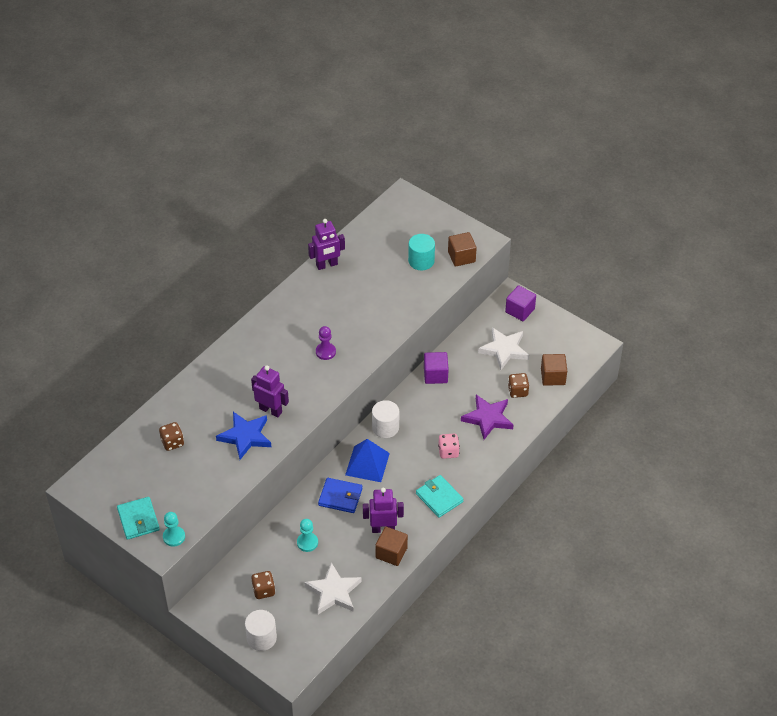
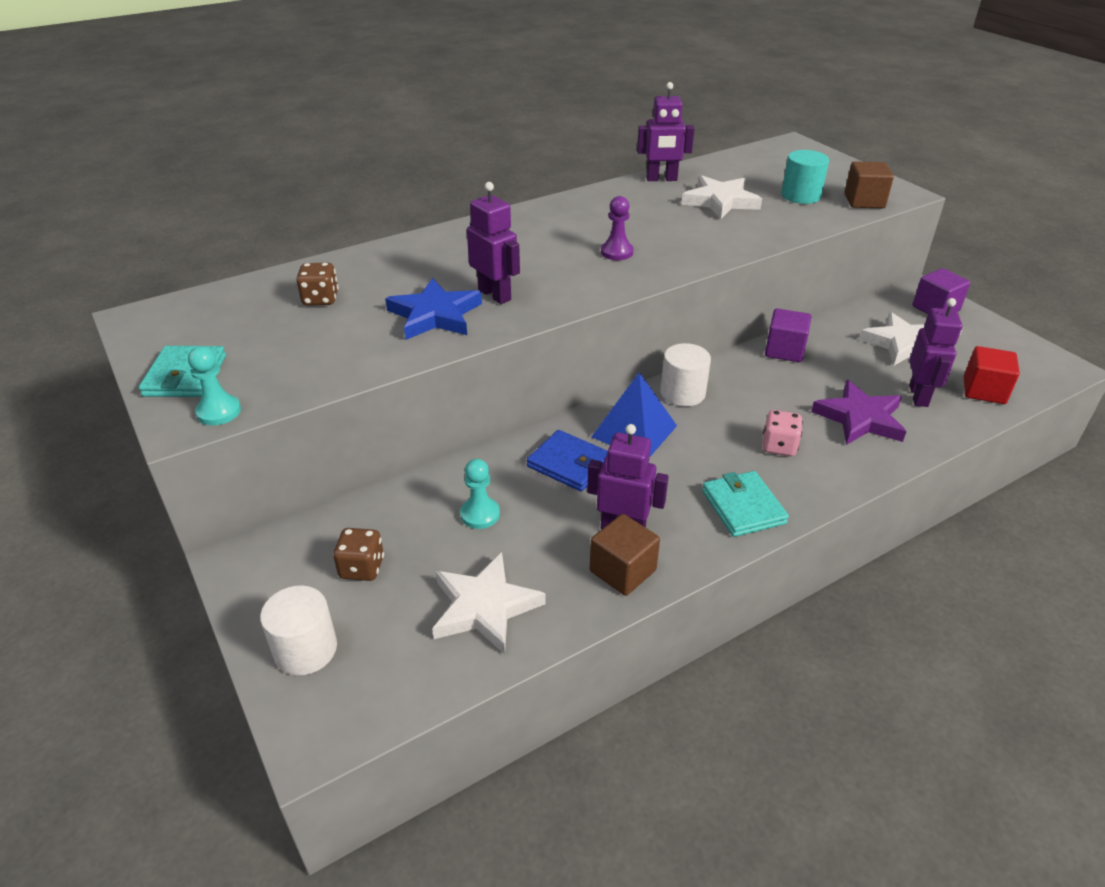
camera: 20 degrees right, 10 degrees down
(372, 281) = (720, 201): none -> white star
(517, 391) = (919, 396): brown dice -> purple robot
(553, 377) = (984, 390): brown cube -> red cube

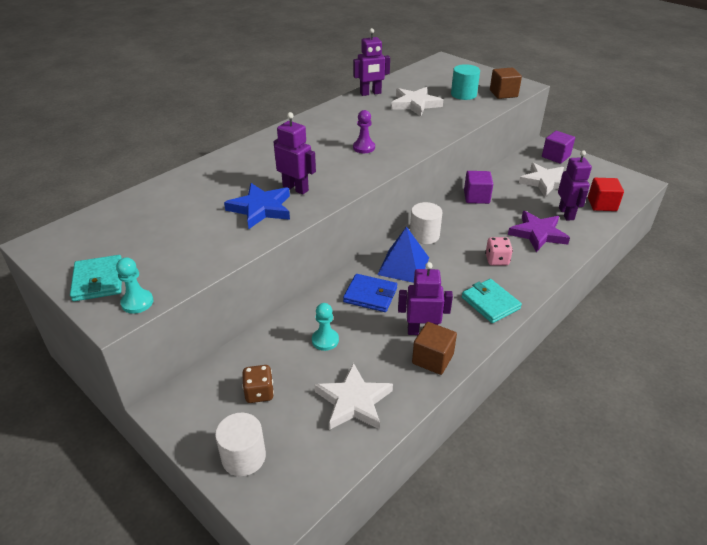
camera: 15 degrees left, 0 degrees up
(320, 299) = (173, 209): brown dice -> none

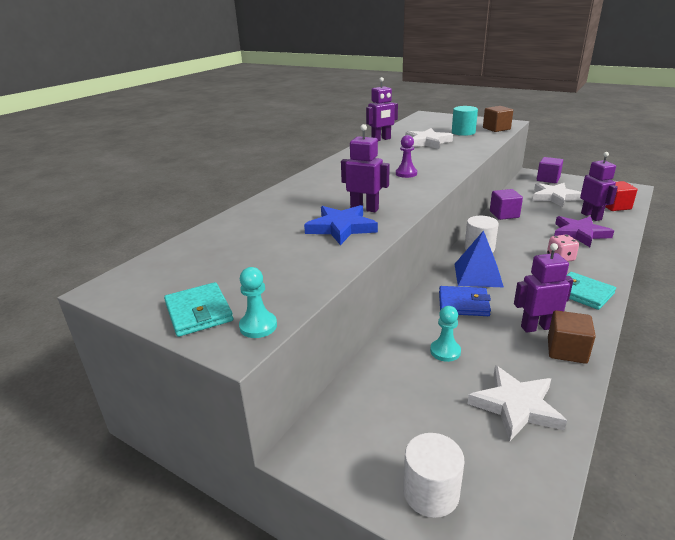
camera: 10 degrees left, 10 degrees down
(259, 393) = (406, 416): brown dice -> none

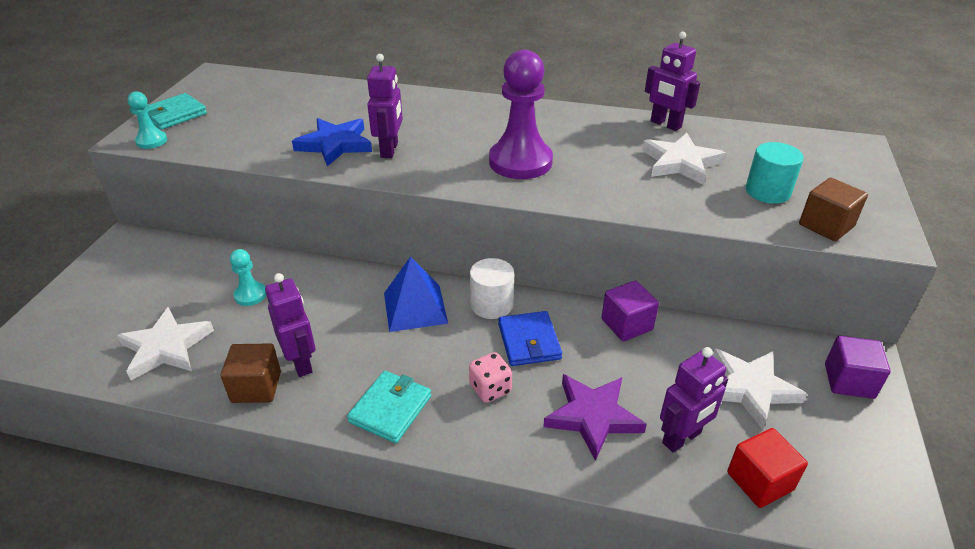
camera: 70 degrees right, 10 degrees up
(406, 173) = (520, 162): purple pawn -> purple pawn, size x2.08
(431, 492) = (75, 304): white cylinder -> none
(463, 304) = (343, 300): blue wallet -> blue wallet (529, 341)

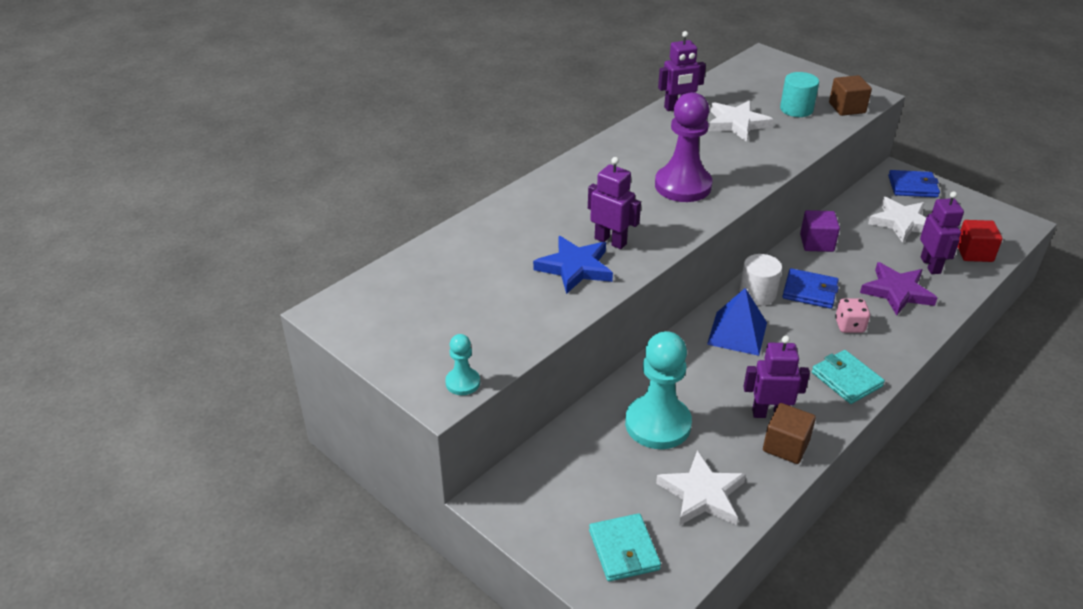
camera: 60 degrees left, 0 degrees up
(174, 114) = (411, 357): turquoise wallet -> turquoise wallet (624, 550)
(250, 295) = (658, 424): turquoise pawn -> turquoise pawn, size x2.08
(849, 381) = (912, 186): purple cube -> blue wallet

